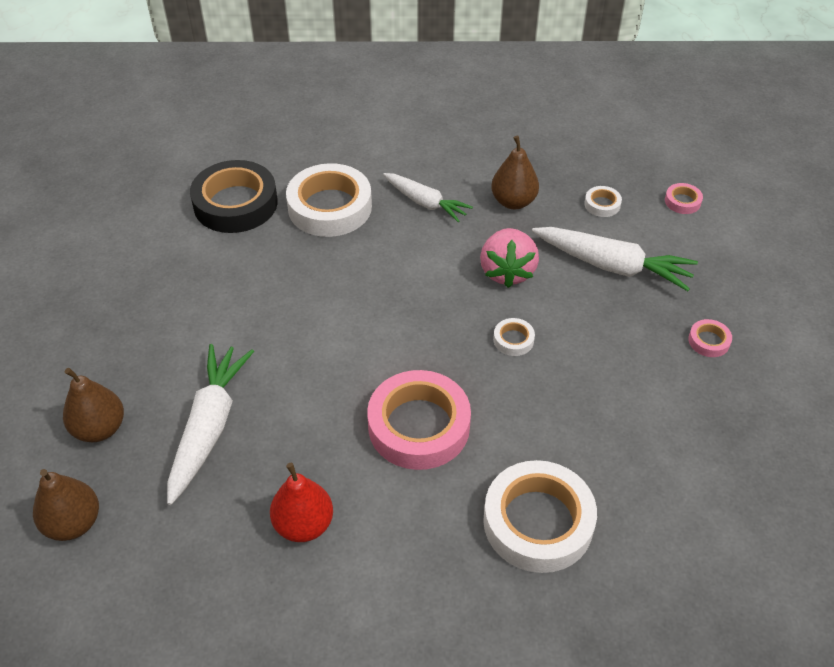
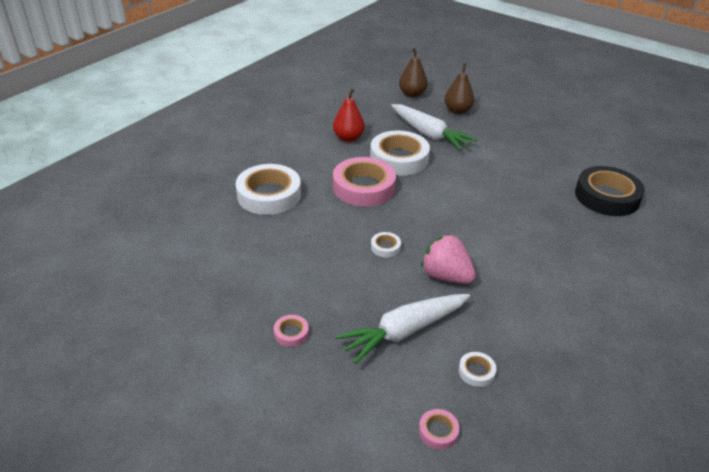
camera: 125 degrees right, 10 degrees down
(330, 207) = (576, 231): white tape -> white tape (399, 158)
(425, 203) = (551, 274): white carrot -> none
(513, 201) = (519, 320): brown pear -> none

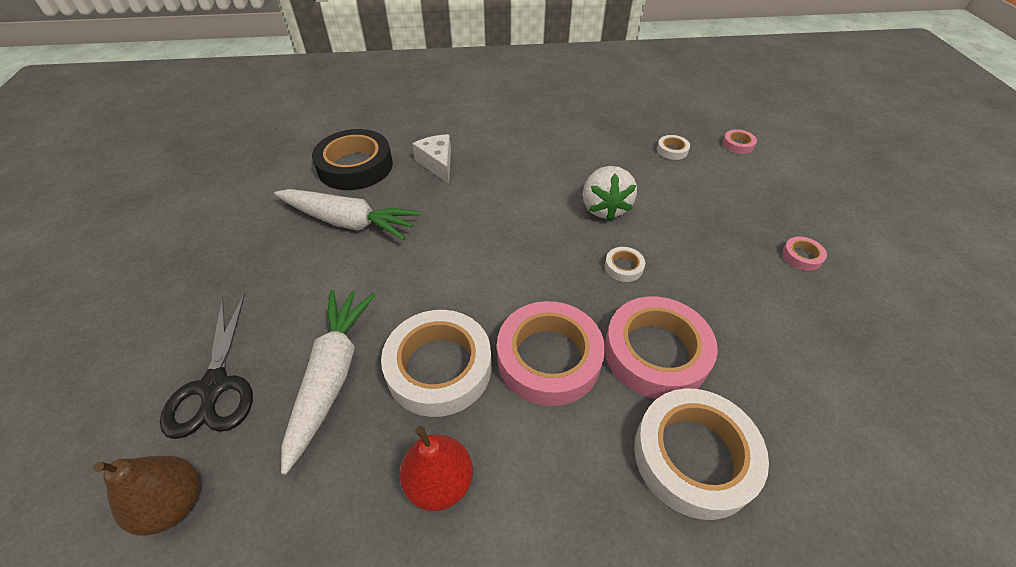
camera: 130 degrees left, 10 degrees up
(321, 219) = (655, 353): none -> pink tape
(404, 331) = (695, 198): white carrot -> white carrot (348, 222)
(446, 276) = (604, 208): pink strawberry -> white strawberry
(457, 111) = (214, 386): brown pear -> black scissors
(578, 230) = (437, 164): none -> white cheese

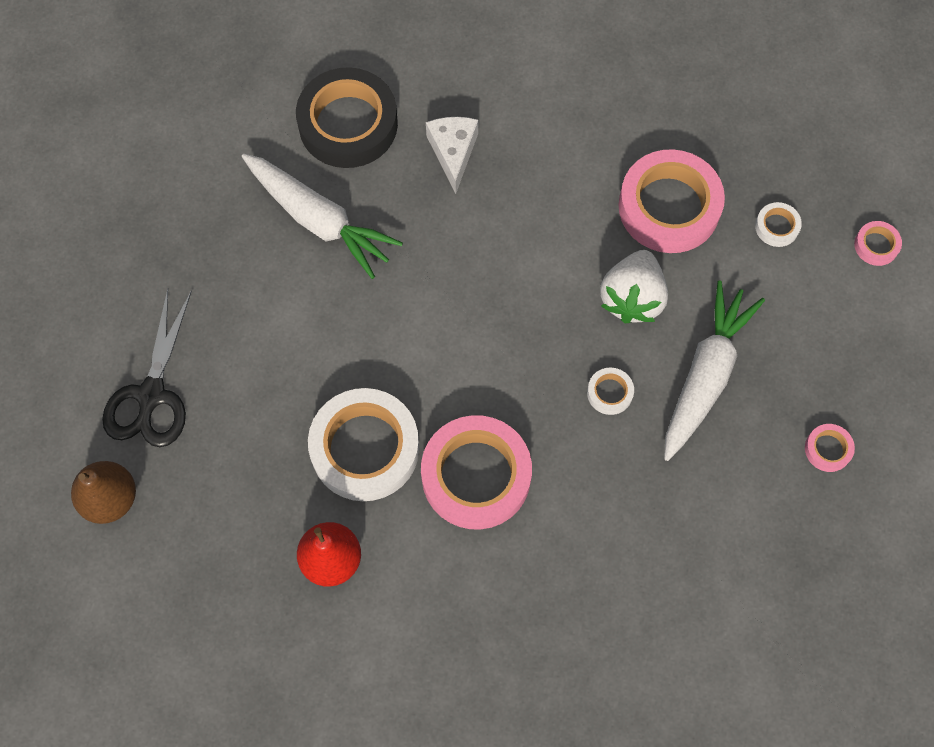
camera: 20 degrees right, 20 degrees up
(332, 376) = (261, 421): white carrot -> white carrot (705, 375)
(655, 353) = (587, 508): pink tape -> pink tape (669, 207)
(694, 456) = (564, 619): white tape -> none

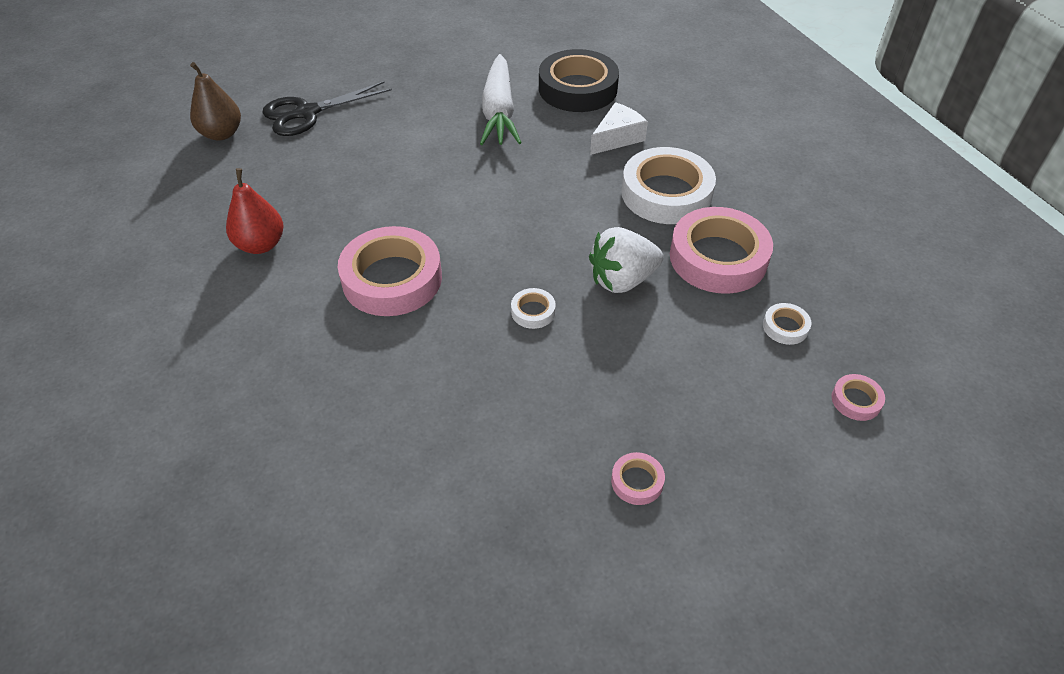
camera: 50 degrees right, 20 degrees down
(365, 448) = (359, 215): white tape -> white tape (666, 193)
(705, 375) = (610, 358): white carrot -> none

